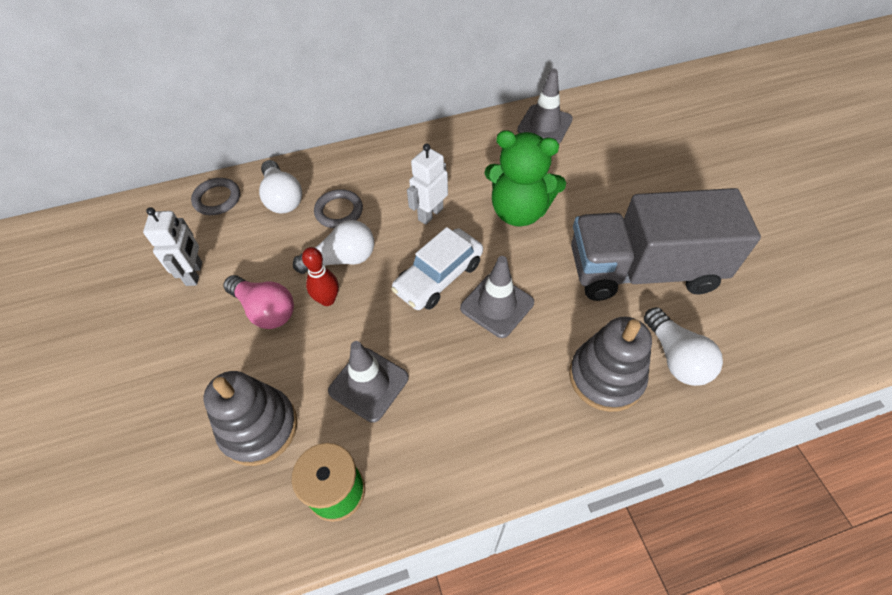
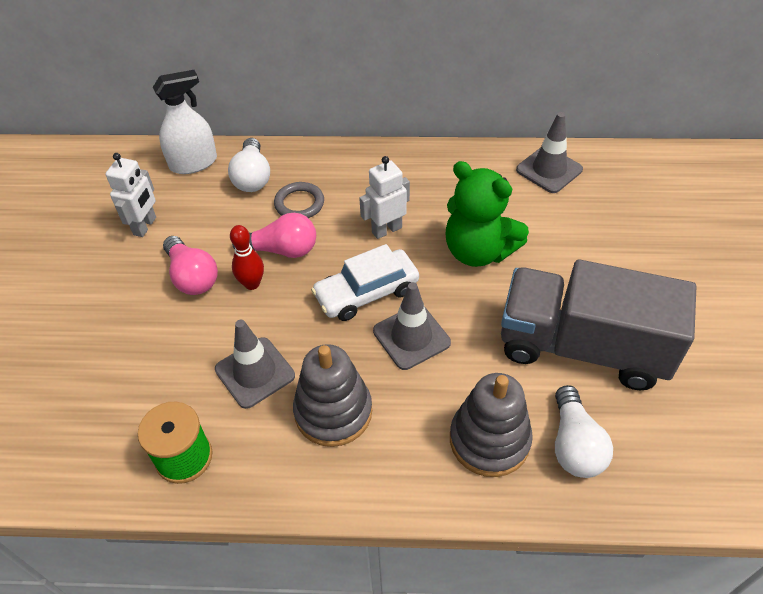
camera: 20 degrees right, 5 degrees down
(217, 199) = (193, 163): grey ring -> white spray bottle
(259, 428) = (142, 379): grey stacking toy -> grey stacking toy (333, 412)
(342, 259) = (282, 250): white light bulb -> pink light bulb

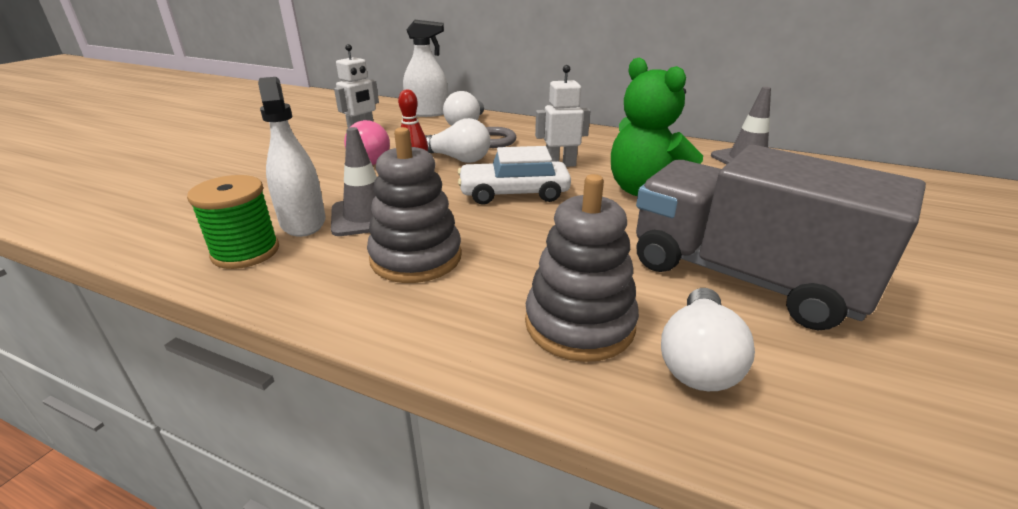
camera: 20 degrees right, 20 degrees down
(202, 400) = (303, 222): none -> white spray bottle
(282, 250) = (457, 159): pink light bulb -> white light bulb
(411, 337) = (538, 227): grey traffic cone -> none

